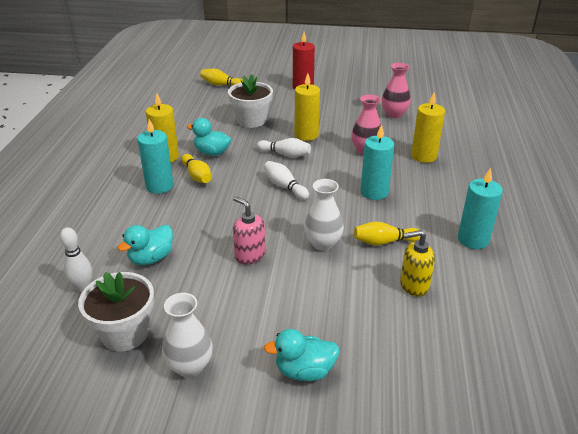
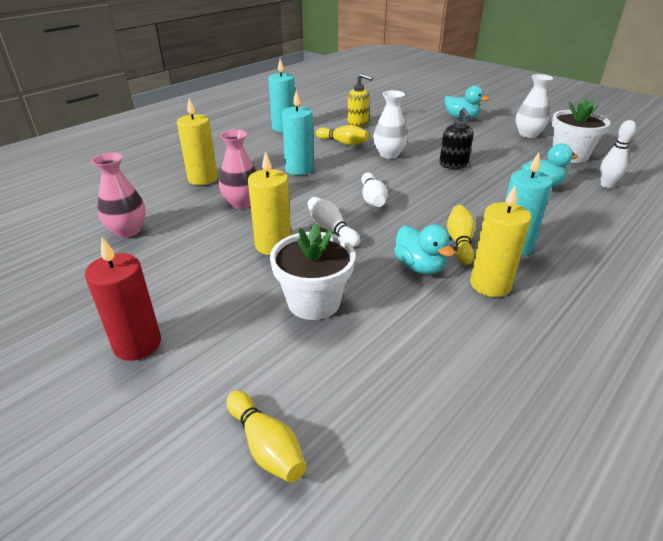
camera: 145 degrees left, 0 degrees up
(249, 255) = (453, 164): pink soap dispenser -> black soap dispenser

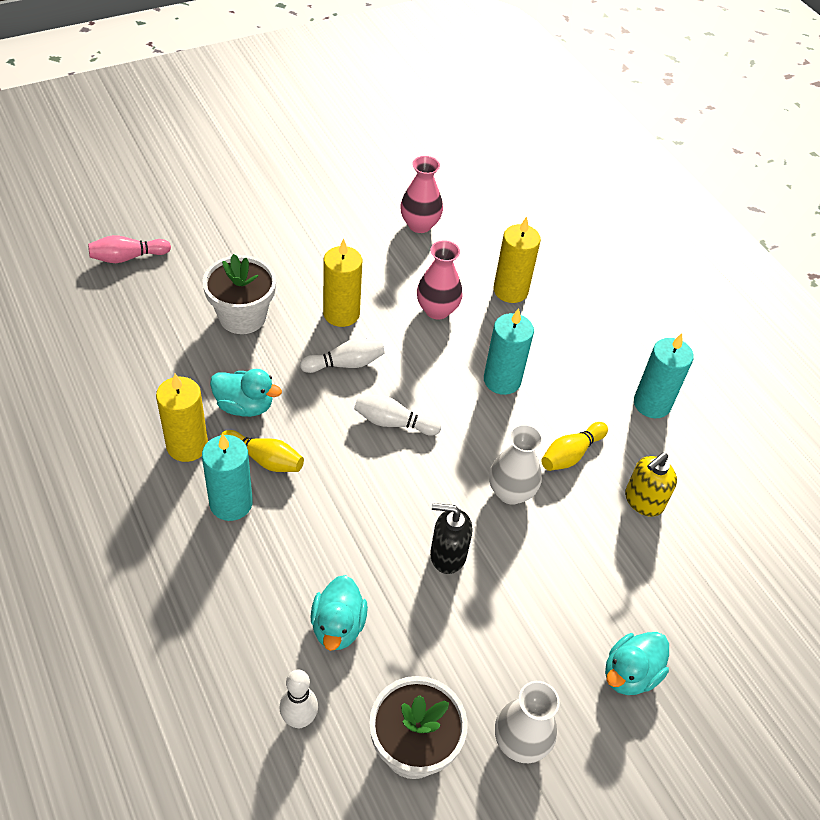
camera: 105 degrees right, 15 degrees up
(137, 344) = (256, 216): red candle -> none
(266, 446) = (128, 257): yellow bowling pin -> pink bowling pin
(420, 267) = (244, 406): turquoise duck -> turquoise duck turned 150 degrees counterclockwise

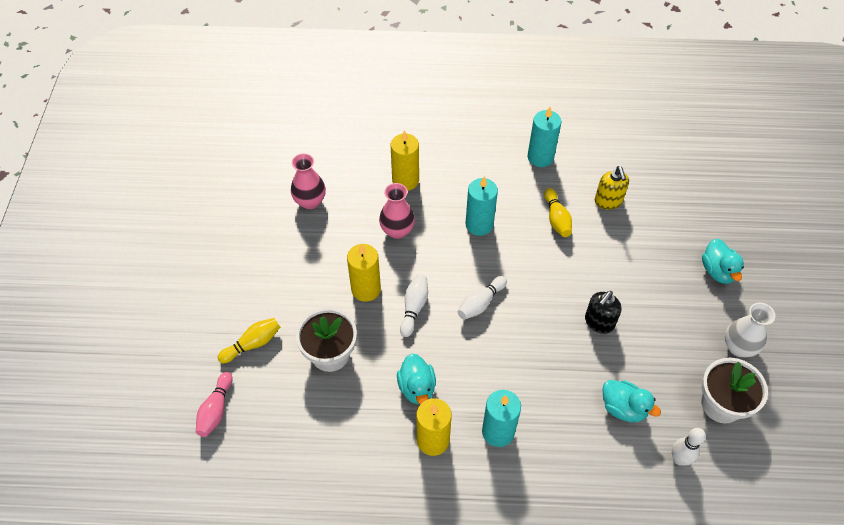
camera: 55 degrees left, 5 degrees up
(244, 406) = (417, 388): turquoise duck -> turquoise duck turned 120 degrees clockwise
(264, 459) = (471, 395): yellow bowling pin -> yellow bowling pin (253, 344)
(511, 492) = (569, 265): white vase -> none

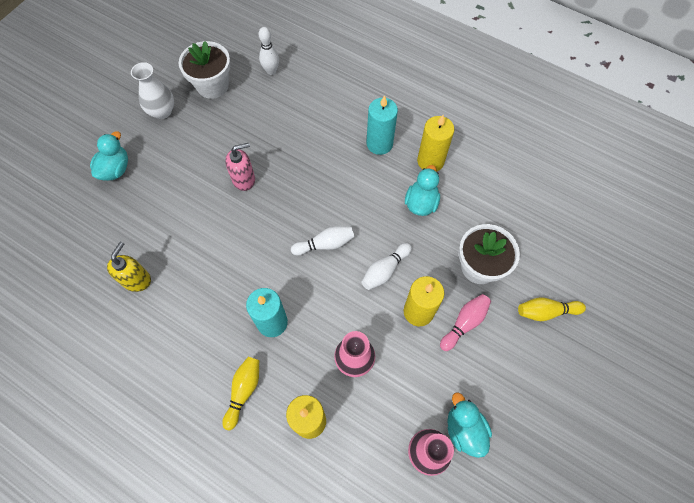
camera: 150 degrees left, 10 degrees up
(216, 410) = (596, 268): pink bowling pin -> pink bowling pin (464, 323)
(540, 157) = (153, 368): turquoise candle -> none
(556, 219) = (198, 288): yellow bowling pin -> yellow bowling pin (243, 391)
(599, 322) = (244, 179): black soap dispenser -> pink soap dispenser
(623, 408) = (280, 115): turquoise duck -> turquoise duck (464, 429)

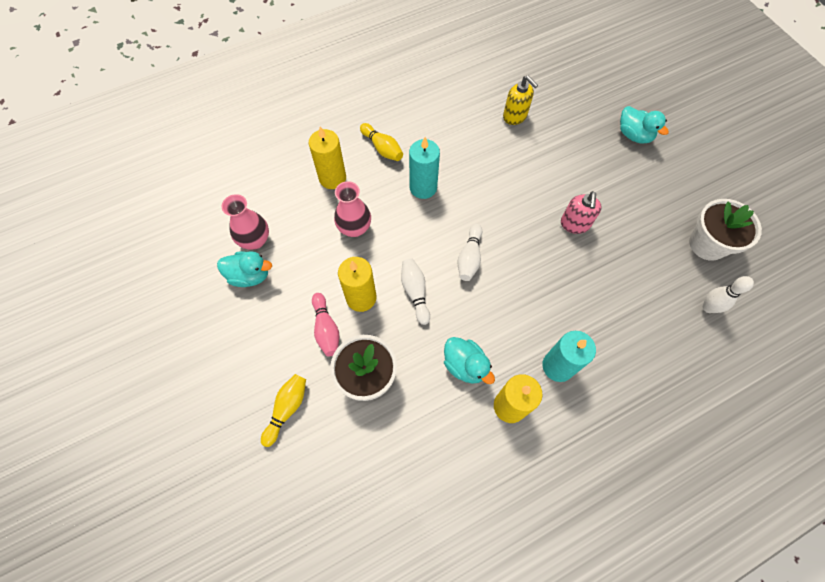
camera: 120 degrees right, 0 degrees up
(162, 111) = (688, 190): white vase -> none

